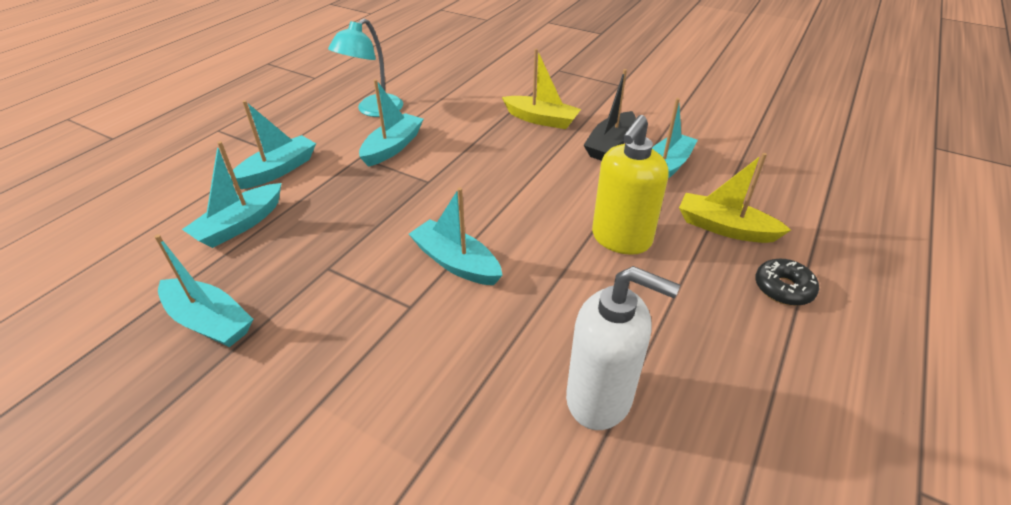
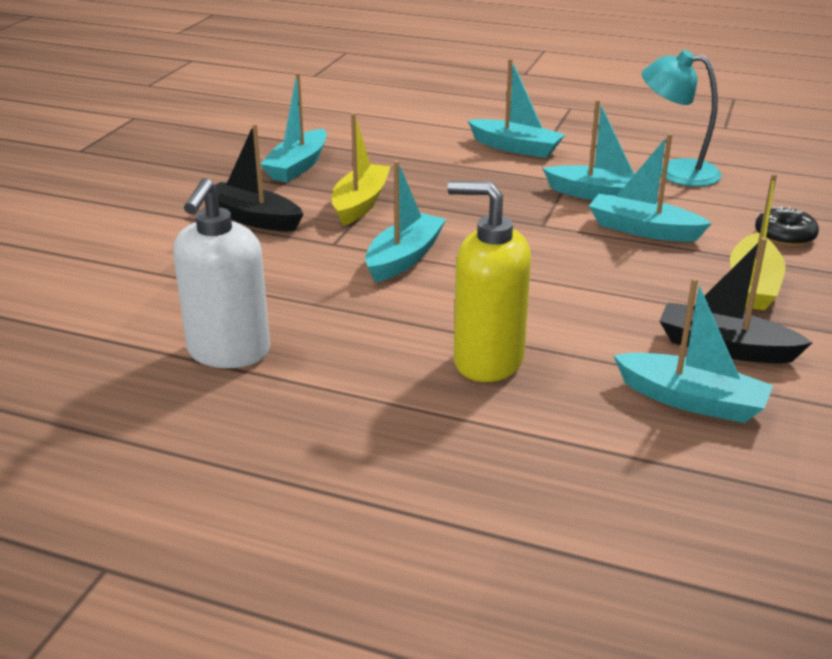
camera: 80 degrees right, 10 degrees down
(240, 225) = (422, 150): turquoise boat -> turquoise boat (643, 230)
(324, 369) = (253, 218): none -> black boat
(725, 228) = (553, 453): yellow boat -> yellow boat (360, 203)
(783, 288) = (429, 500): black donut -> black donut (784, 236)

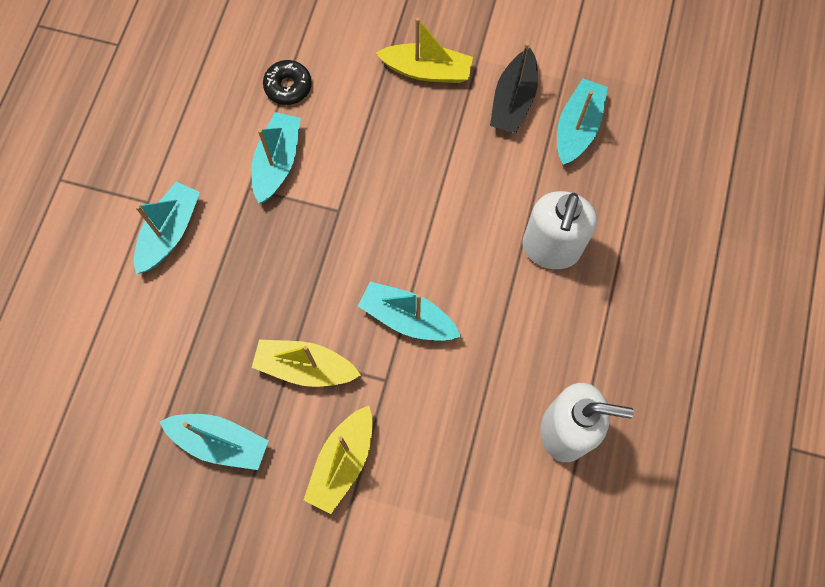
camera: 95 degrees left, 40 degrees up
(253, 218) = (342, 462): black boat -> yellow boat
(487, 361) = (550, 249): yellow soap dispenser -> white soap dispenser
(643, 230) = (343, 134): turquoise boat -> none
(675, 172) = (225, 98): turquoise lamp -> none
(784, 236) = (346, 36): black donut -> black donut (288, 86)

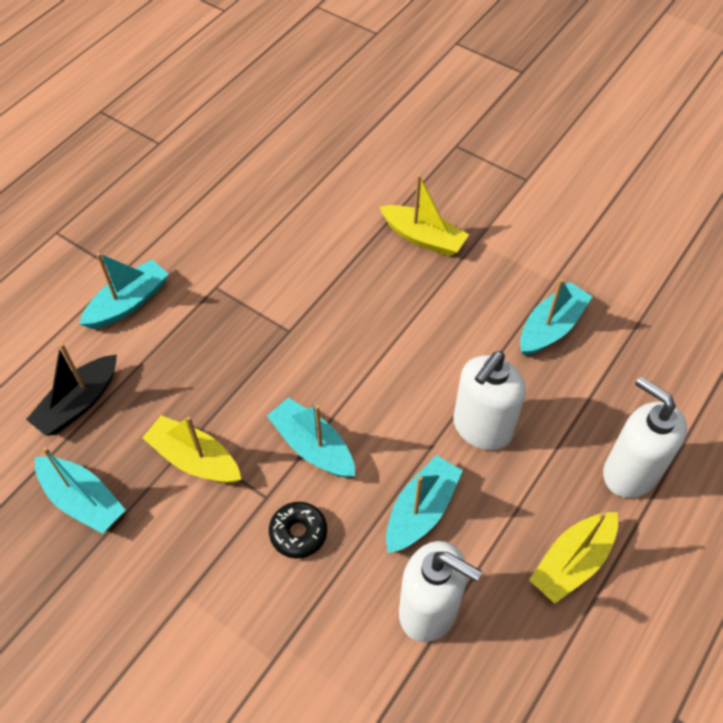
camera: 20 degrees right, 15 degrees down
(277, 162) = (251, 274): turquoise boat -> turquoise boat (421, 511)
(288, 86) = (290, 215): black donut -> black donut (298, 533)
(342, 462) = (189, 560): yellow boat -> yellow boat (572, 562)
(513, 101) = (496, 286): black boat -> black boat (79, 403)
(690, 247) = (629, 472): none -> white soap dispenser

